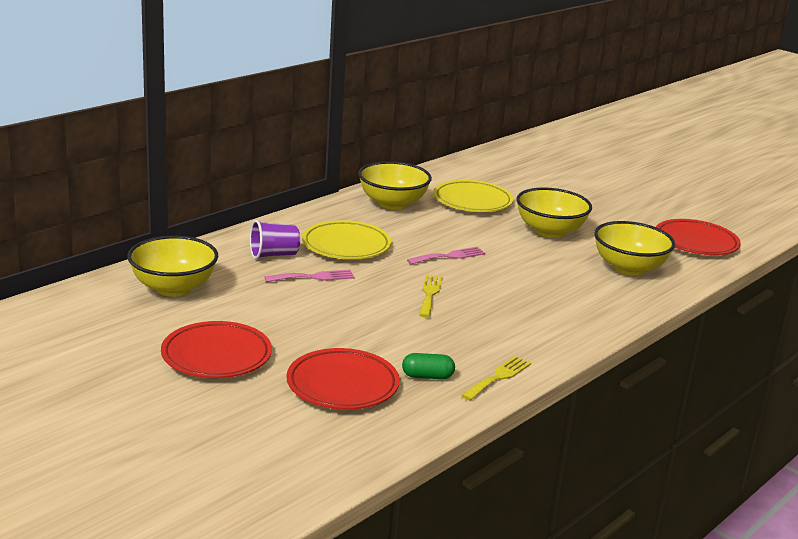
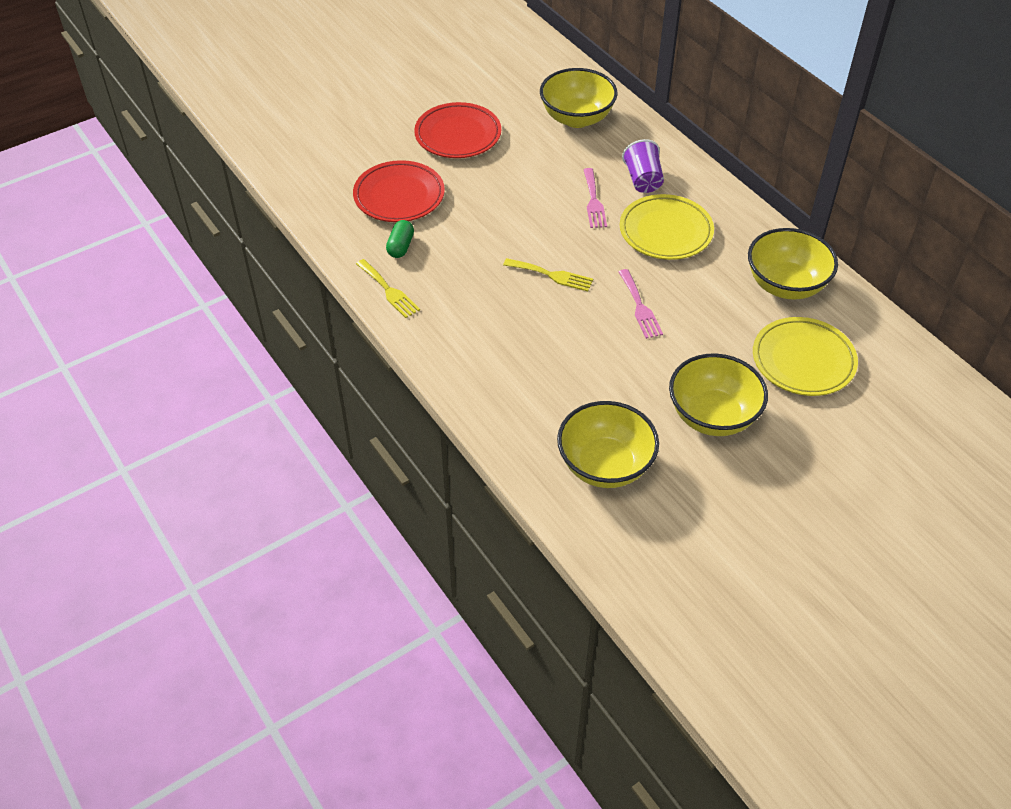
camera: 105 degrees right, 25 degrees up
(696, 242) = (684, 574): red plate -> none

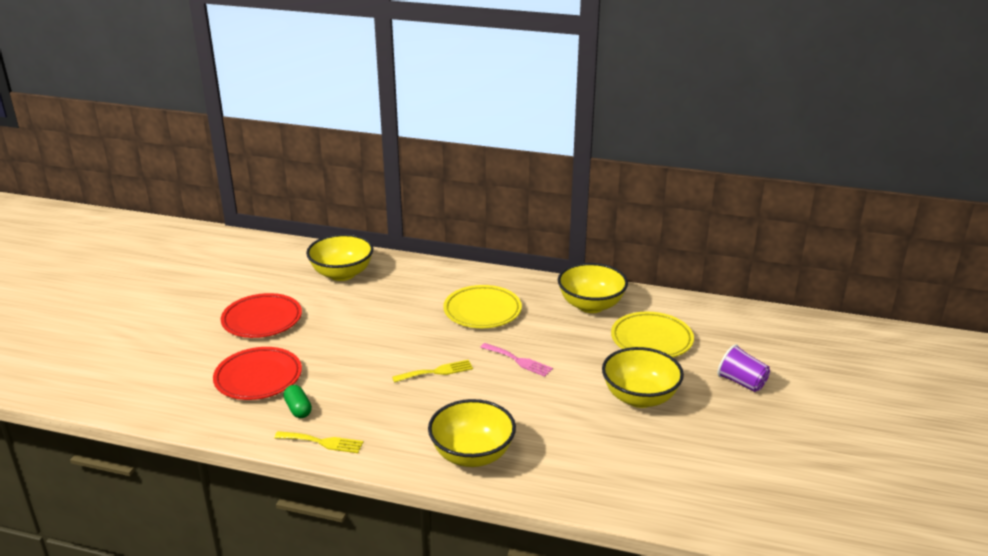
camera: 40 degrees left, 20 degrees down
(593, 201) = (412, 316): pink fork -> none
(605, 465) = (612, 464): yellow bowl -> yellow bowl (472, 455)
(643, 180) = (431, 289): purple cup -> purple cup (741, 382)

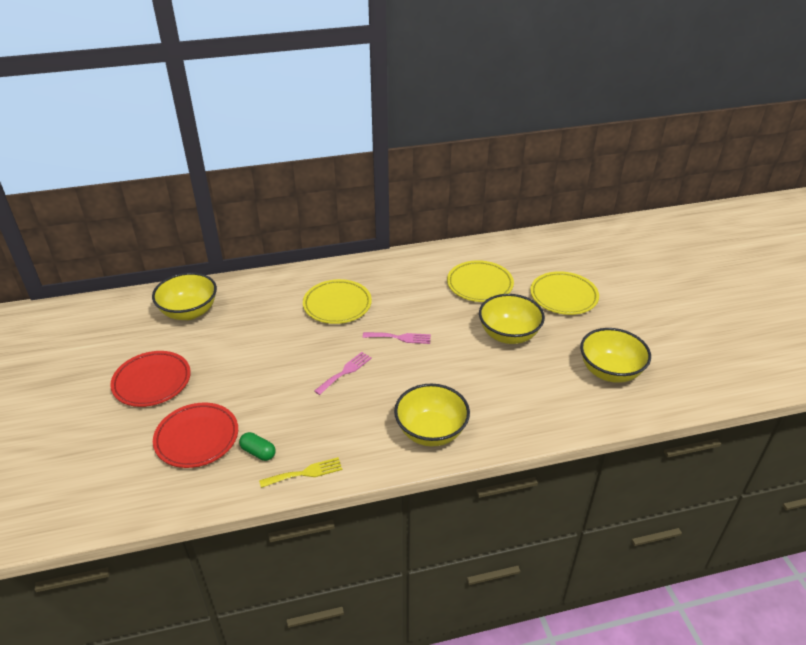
camera: 30 degrees left, 10 degrees up
(436, 372) = (345, 372): yellow fork -> pink fork
(591, 305) = (415, 271): yellow bowl -> yellow bowl (610, 371)
(741, 382) = (563, 296): purple cup -> yellow plate

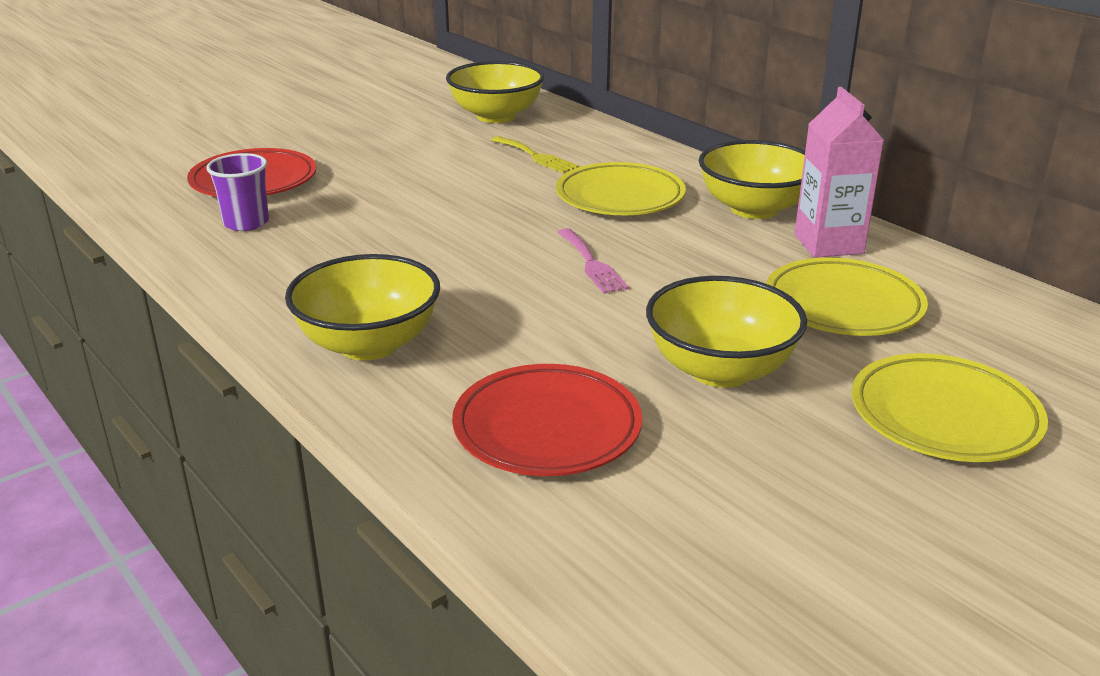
camera: 65 degrees right, 10 degrees down
(152, 382) = (342, 133): red plate -> red plate (547, 428)
(258, 452) = (246, 223): green capsule -> purple cup
(305, 473) = (219, 263): yellow fork -> yellow fork (536, 156)
(345, 372) = (462, 240): pink fork -> none
(428, 266) = (828, 244): none -> pink carton
(610, 371) = (736, 539): yellow bowl -> yellow bowl (754, 209)

